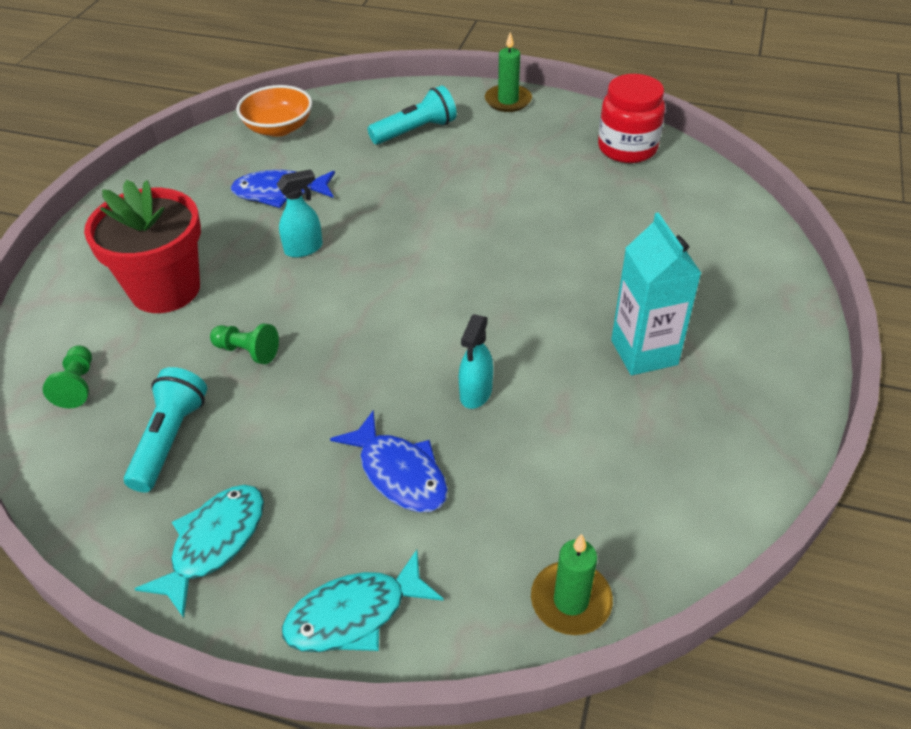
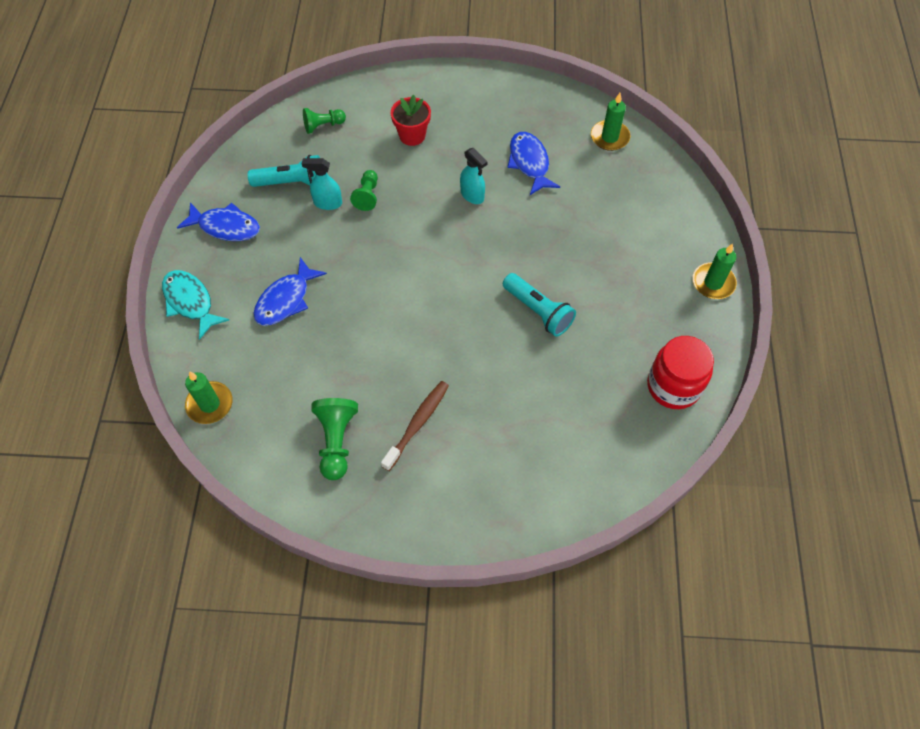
camera: 75 degrees right, 15 degrees up
(165, 289) = (412, 135): red flower pot -> red flower pot, size x0.57
(214, 543) = (225, 227): turquoise fish -> blue fish
(278, 128) = (609, 137): orange bowl -> green candle
(415, 131) = (640, 226): turquoise flashlight -> turquoise flashlight (538, 311)
(475, 393) = (357, 327): turquoise spray bottle -> turquoise spray bottle (327, 203)
(644, 352) = (417, 424): turquoise carton -> brown toothbrush
(660, 441) = (336, 441): none -> green pawn

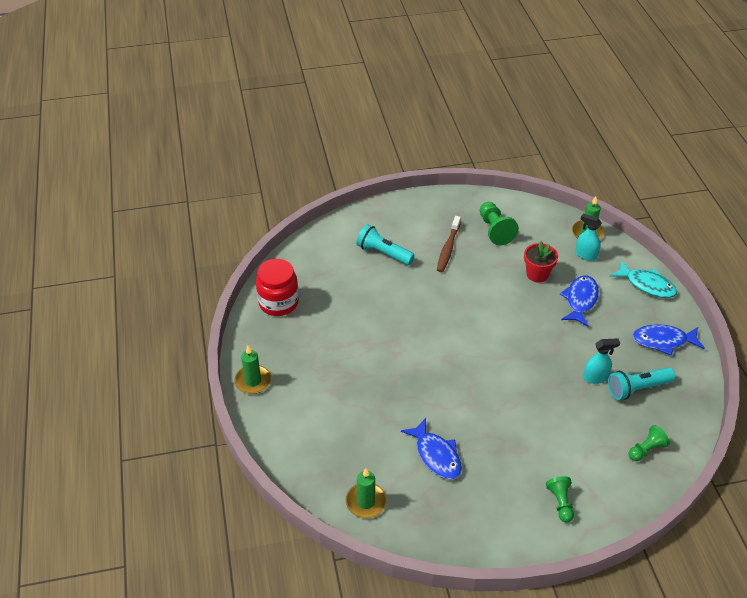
camera: 165 degrees right, 15 degrees down
(367, 196) = (566, 391): green pawn -> green pawn (560, 503)
(412, 135) = (558, 459): red flower pot -> red flower pot (537, 274)
(472, 195) = (476, 412): turquoise spray bottle -> turquoise spray bottle (585, 255)
(538, 311) = (389, 331): turquoise flashlight -> turquoise flashlight (383, 253)

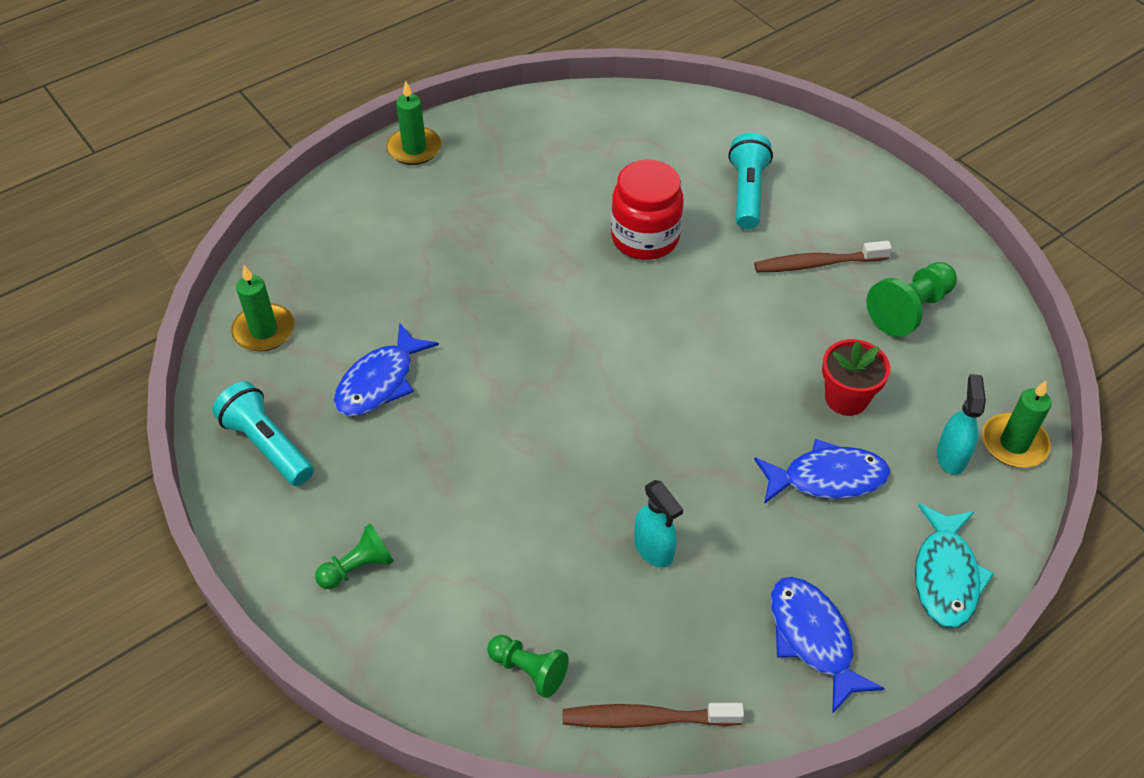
camera: 65 degrees right, 5 degrees up
(278, 303) = (568, 121): red jar -> red jar (645, 238)
(637, 388) = (665, 622): turquoise flashlight -> turquoise flashlight (267, 445)
(685, 414) = (646, 719): none -> brown toothbrush

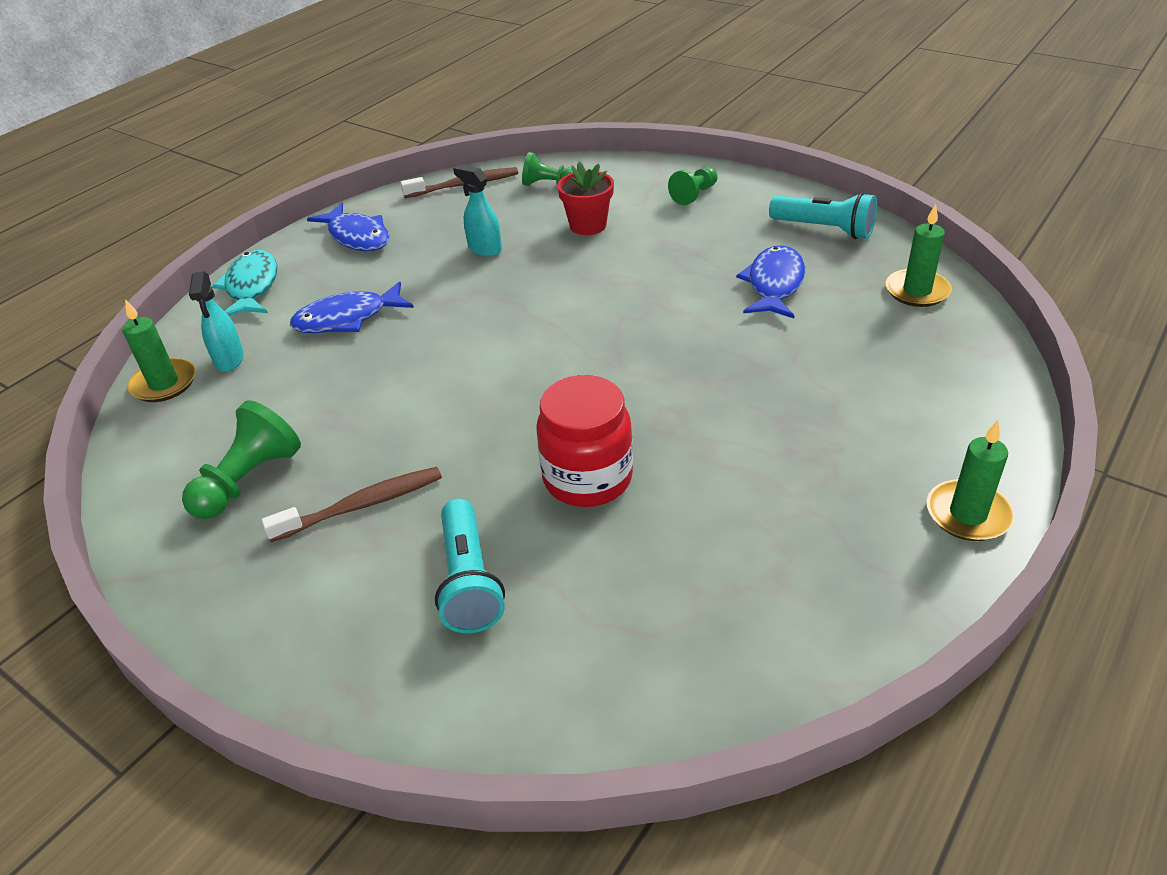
camera: 165 degrees right, 10 degrees down
(846, 398) = (328, 379): red flower pot -> red flower pot (588, 225)

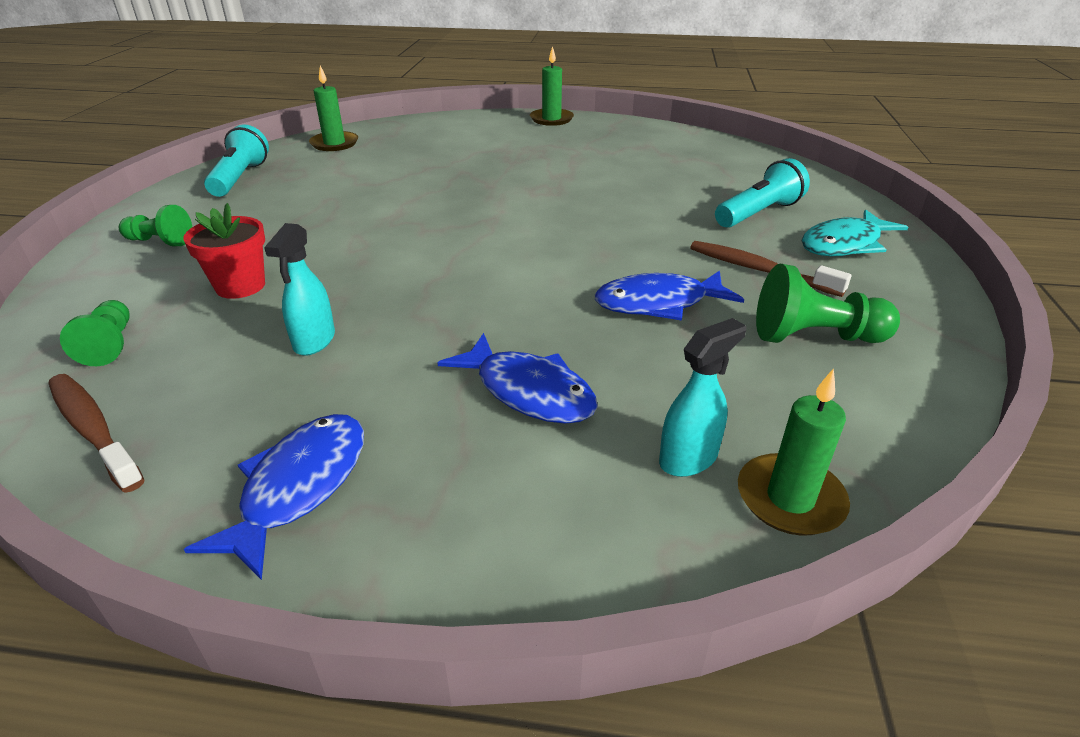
camera: 120 degrees left, 5 degrees down
(251, 287) = (511, 548): turquoise fish -> turquoise fish (844, 244)
(587, 478) = (630, 201): red jar -> none
(774, 284) = (342, 183): blue fish -> blue fish (658, 303)

